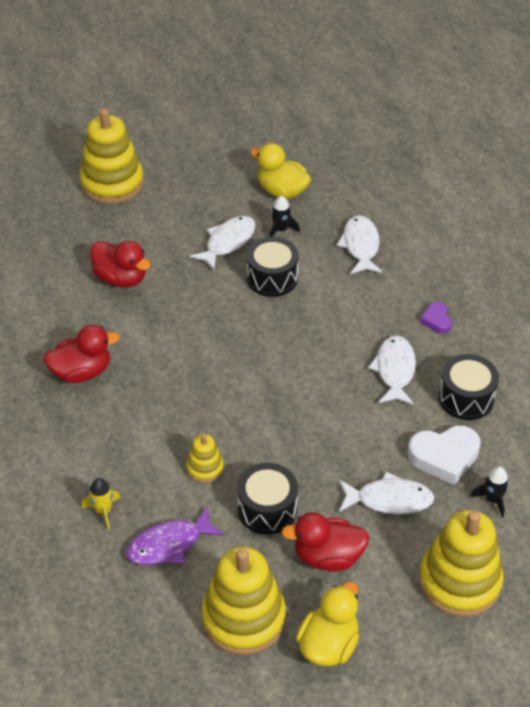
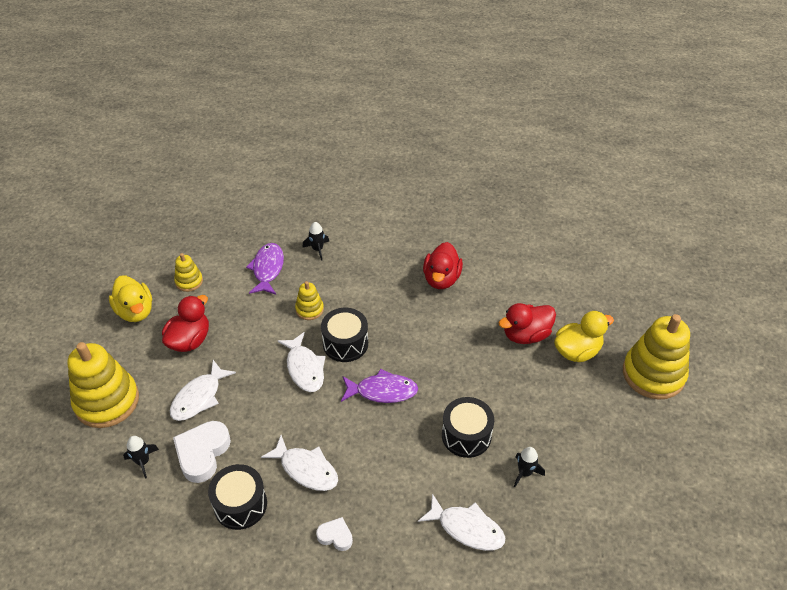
camera: 120 degrees right, 0 degrees up
(103, 511) = (317, 249): yellow rocket -> black rocket
(228, 242) = (530, 424): white fish -> white fish (304, 368)
(243, 618) = (189, 281): yellow stacking toy -> yellow stacking toy, size x0.49
(267, 509) = (251, 327): black drum -> black drum (345, 343)
(268, 355) = (382, 391): none -> purple fish
(282, 191) = (580, 501): yellow duck -> yellow duck (577, 351)
(436, 320) = (335, 536): purple heart -> white heart

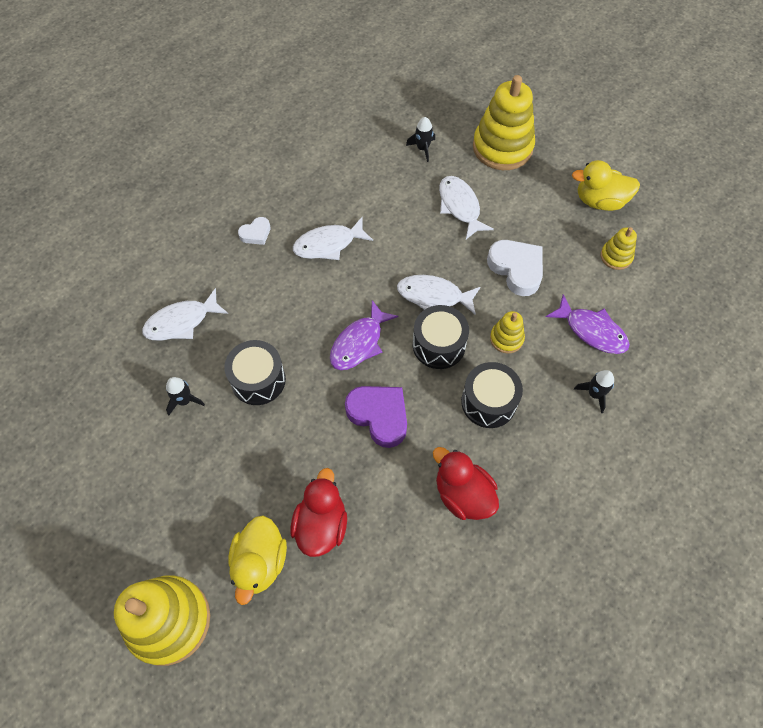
camera: 125 degrees right, 15 degrees up
(189, 340) = (533, 226): red duck -> none
(202, 453) = (400, 186): white heart -> white heart (516, 269)
(240, 504) = (334, 189): black drum -> black drum (488, 402)
(428, 347) = (379, 416): none -> purple heart

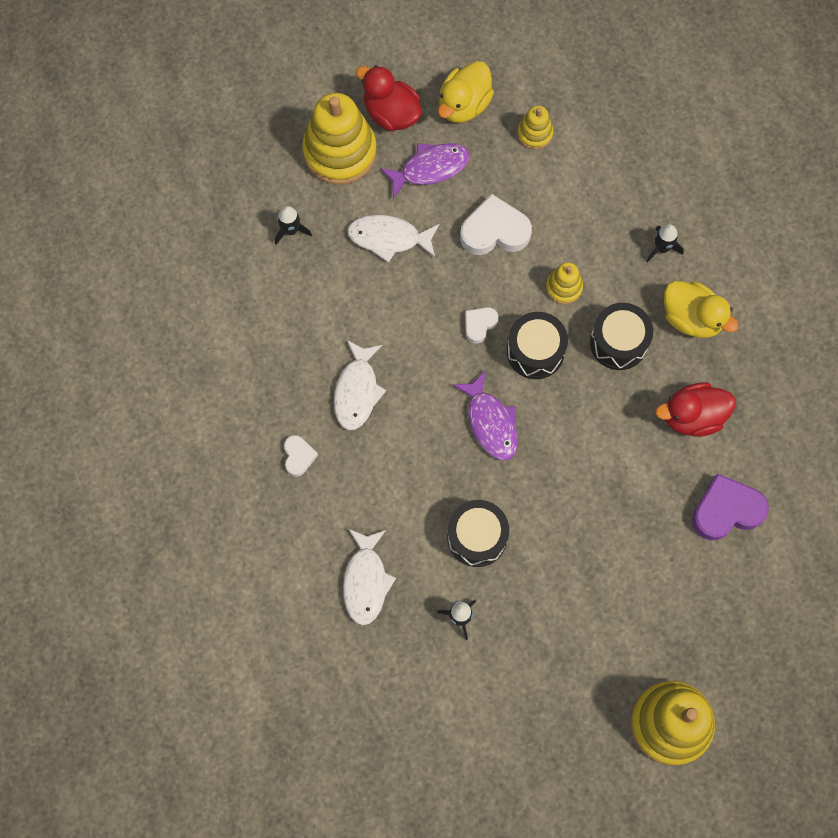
camera: 60 degrees left, 10 degrees up
(260, 562) = (660, 621): yellow duck -> yellow duck (691, 318)
(321, 525) = (654, 552): red duck -> red duck (391, 113)
(379, 416) = (578, 446): purple heart -> purple heart (726, 510)
(434, 296) = (479, 325): white fish -> white heart
(591, 331) = (599, 208): purple fish -> purple fish (430, 168)

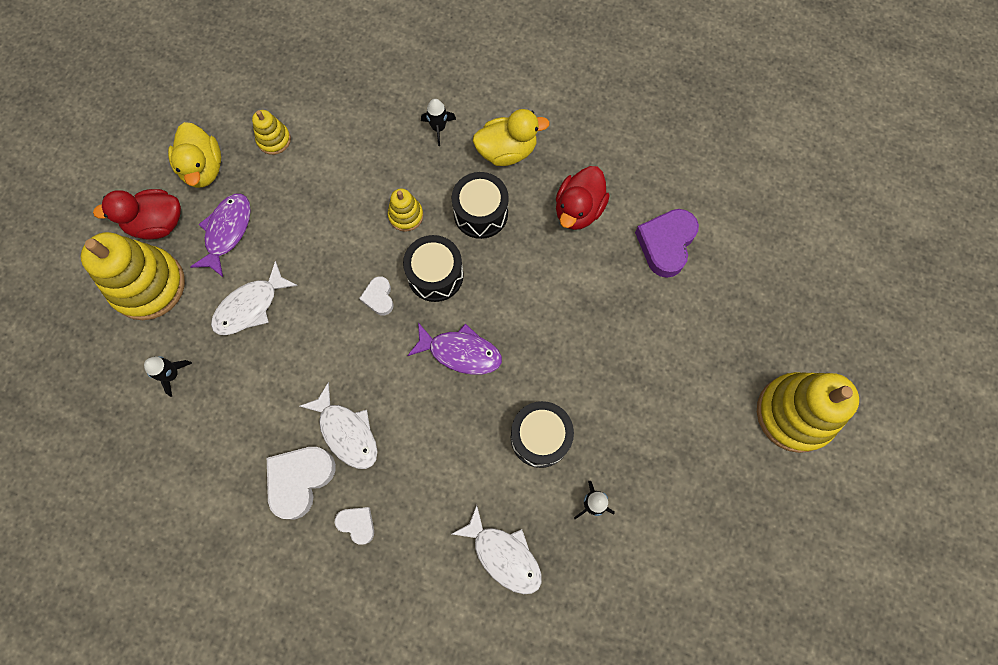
camera: 50 degrees left, 0 degrees up
(494, 231) = (318, 227): white heart -> white heart (300, 480)

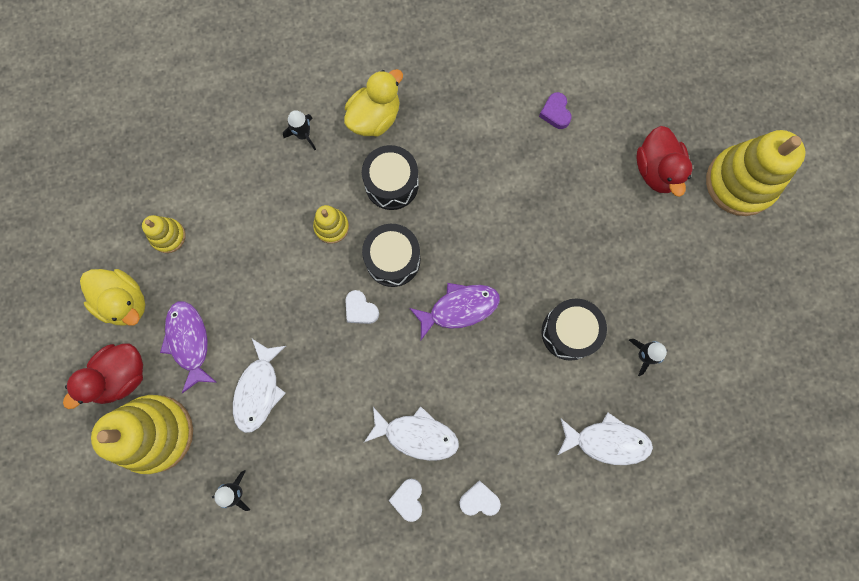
camera: 35 degrees left, 5 degrees up
(300, 480) = (408, 499): white heart -> white heart, size x0.55
(578, 210) = (468, 130): red duck -> red duck (656, 171)
(666, 244) = (555, 113): purple heart -> purple heart, size x0.55

